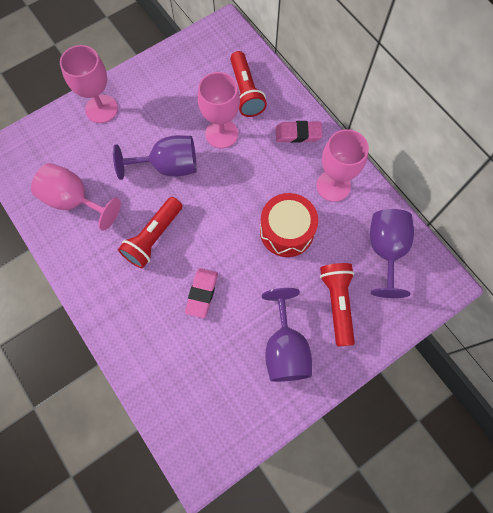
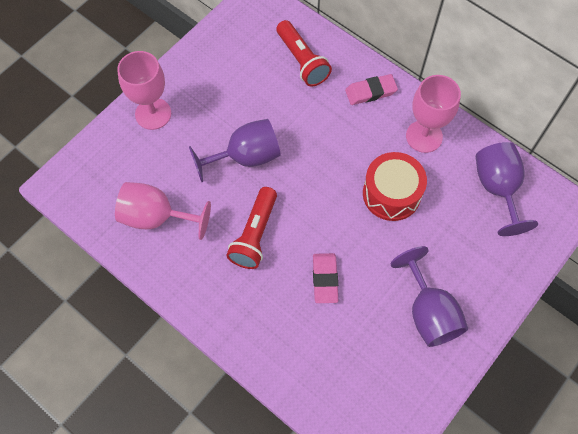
camera: 15 degrees left, 5 degrees down
(221, 134) = (291, 110): pink goblet -> none
(337, 303) = (466, 253): red flashlight -> none

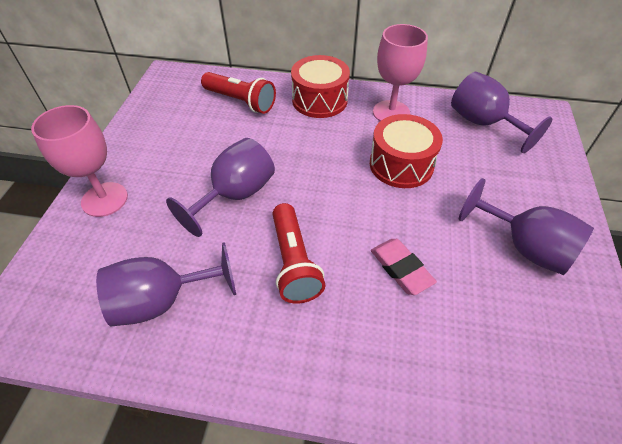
camera: 30 degrees left, 15 degrees down
(156, 217) = (162, 301): pink goblet -> purple goblet
(370, 92) = (319, 100): pink eraser -> red drum

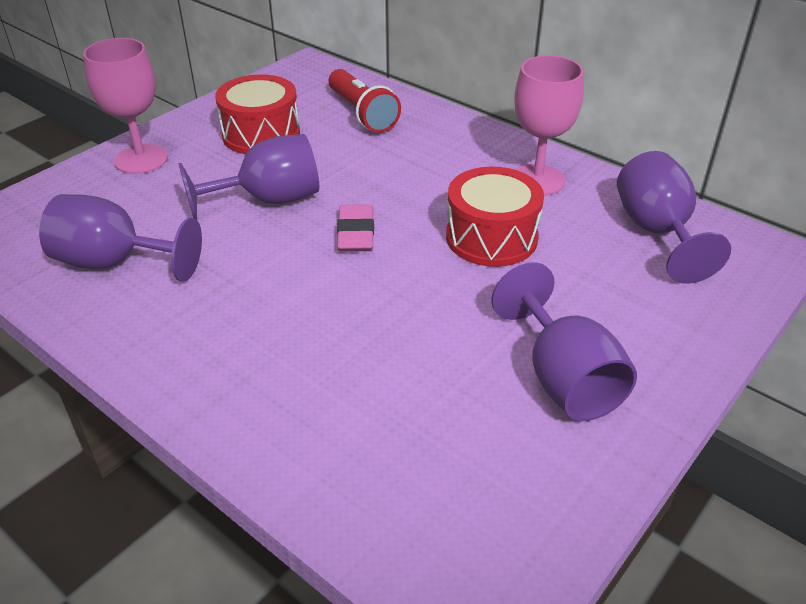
camera: 30 degrees right, 10 degrees down
(294, 262) = (269, 282): red flashlight -> none
(319, 100) = (457, 140): red drum -> red drum (261, 134)
(401, 268) = (381, 335): pink eraser -> pink eraser (356, 233)

